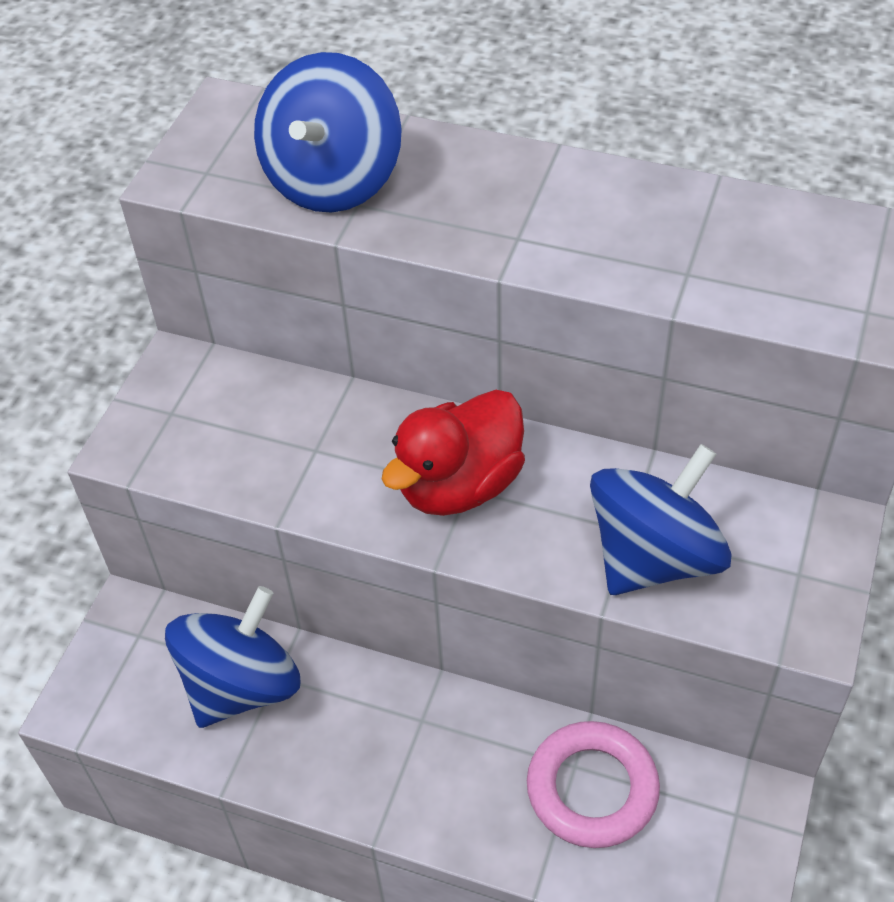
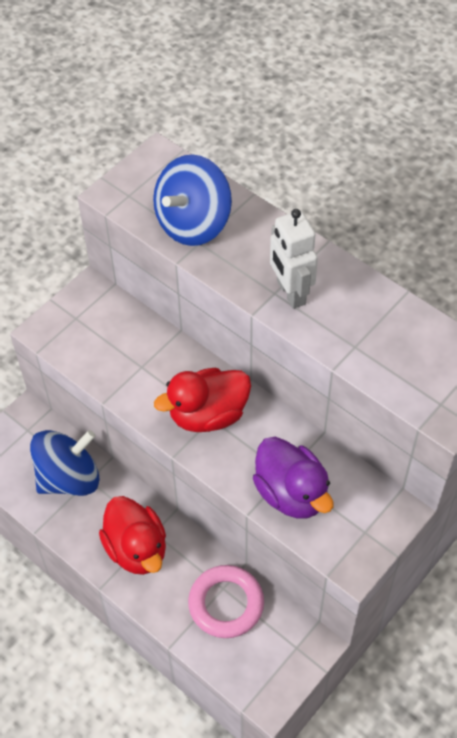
camera: 20 degrees right, 5 degrees up
(406, 756) = (136, 549): none -> red duck
(543, 230) = (290, 293): none -> white robot
(654, 556) = (291, 493): blue spinning top -> purple duck

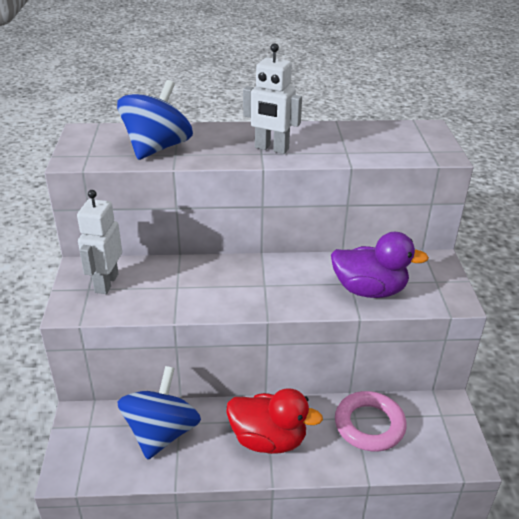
camera: 45 degrees left, 20 degrees down
(93, 321) = (106, 283): none -> white robot
(193, 223) = (157, 148): blue spinning top -> blue spinning top turned 150 degrees counterclockwise
(208, 414) = (259, 284): red duck -> none

